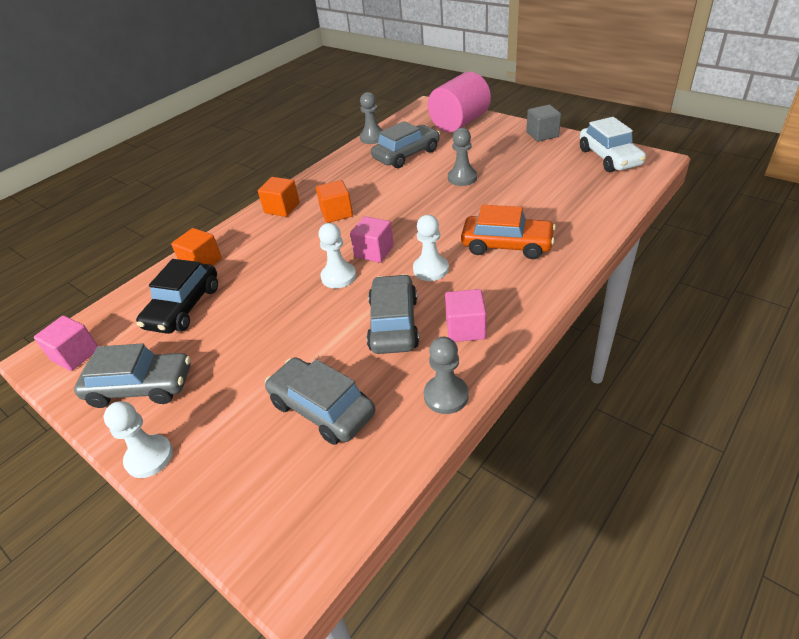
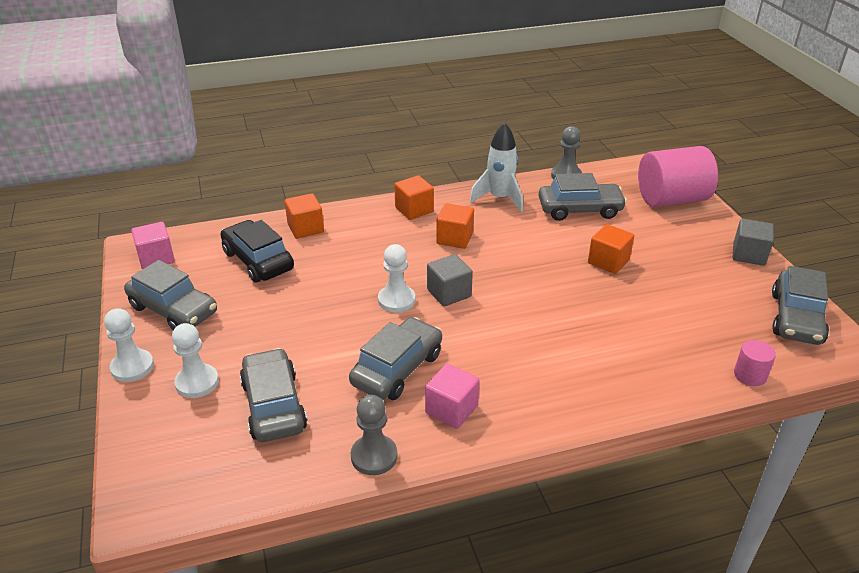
camera: 30 degrees right, 5 degrees down
(184, 307) = (258, 261): black car -> black car turned 90 degrees clockwise
(341, 172) = (499, 198): none -> white rocket
(374, 251) = (449, 293): pink cube -> grey cube
(431, 269) = (480, 337): white pawn -> white pawn (197, 382)
(462, 178) = (608, 261): grey pawn -> orange cube
(507, 245) = (575, 353): orange car -> none
(609, 157) = (796, 318): white car -> grey car
(622, 202) = (750, 375): none -> pink cylinder

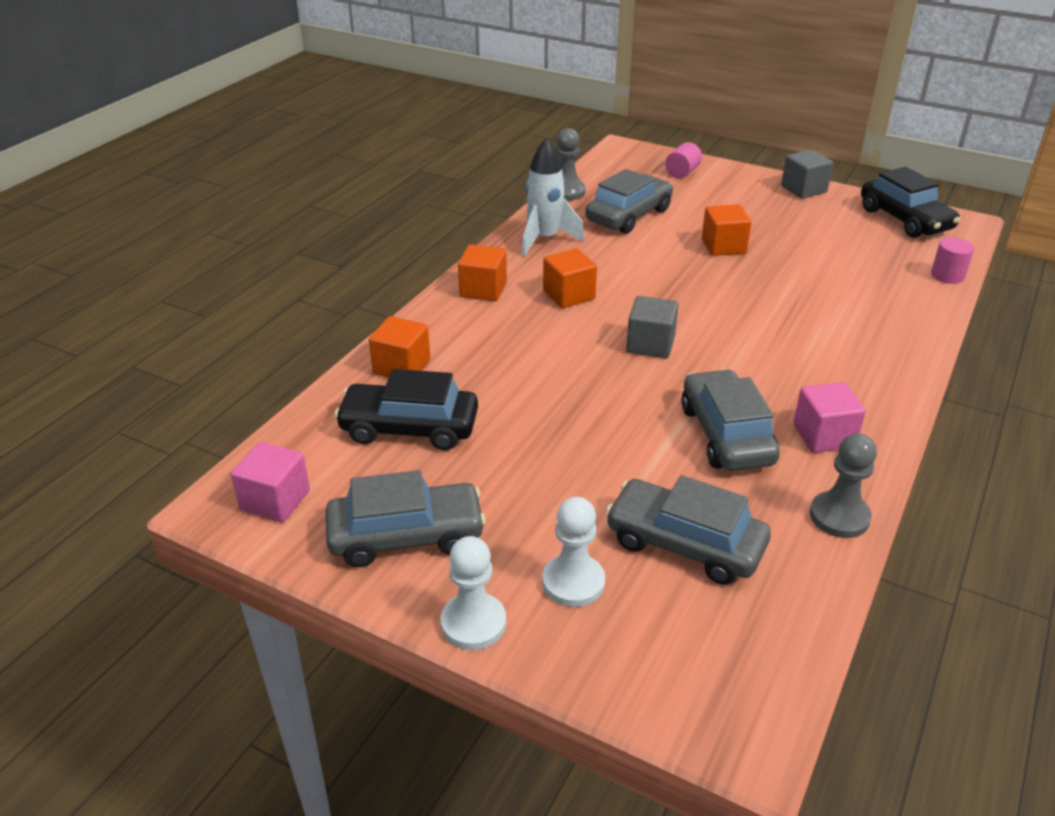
camera: 45 degrees left, 0 degrees up
(396, 300) = (617, 378): white pawn -> none
(671, 199) = (682, 173): pink cylinder -> pink cylinder, size x0.45
(796, 318) = (905, 219): grey car -> black car

